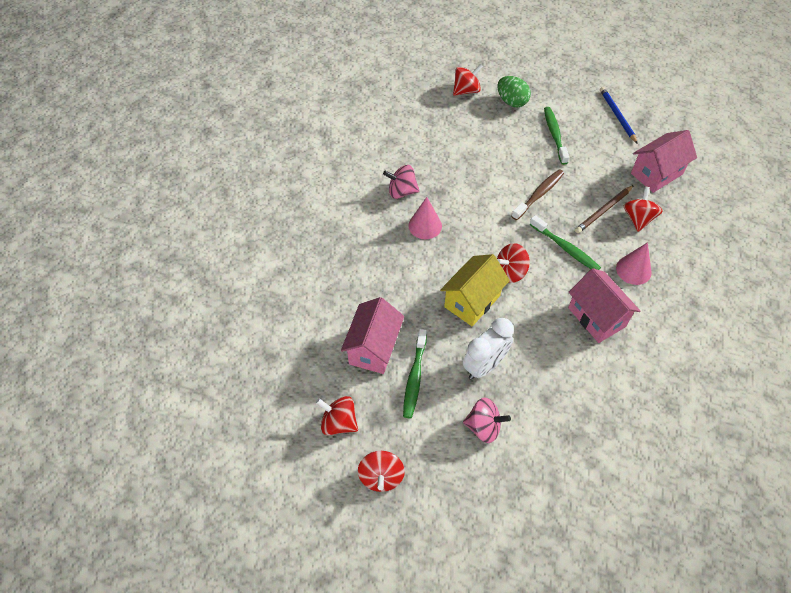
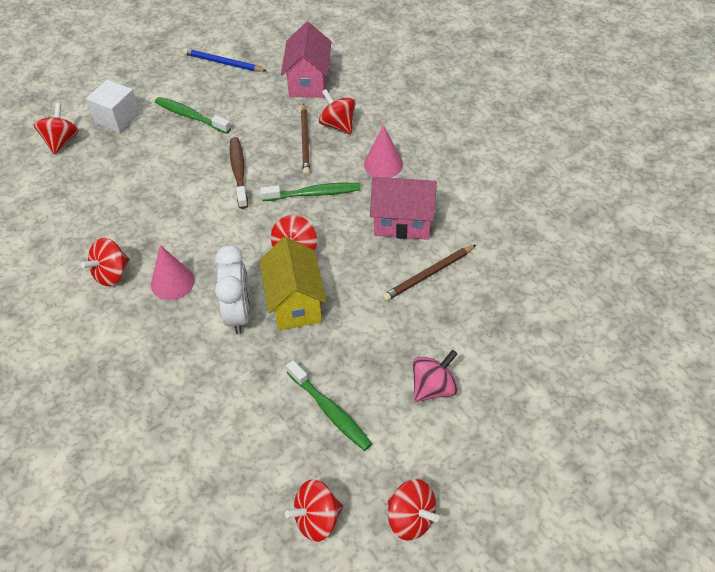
camera: 50 degrees left, 5 degrees down
(373, 348) = (263, 425): pink house -> none
(401, 191) = (111, 274): pink spinning top -> red spinning top
(484, 365) = (371, 341): white clock -> white clock (239, 314)
(511, 101) = (117, 119): green egg -> white cube
(569, 363) = (428, 275): none -> brown pencil

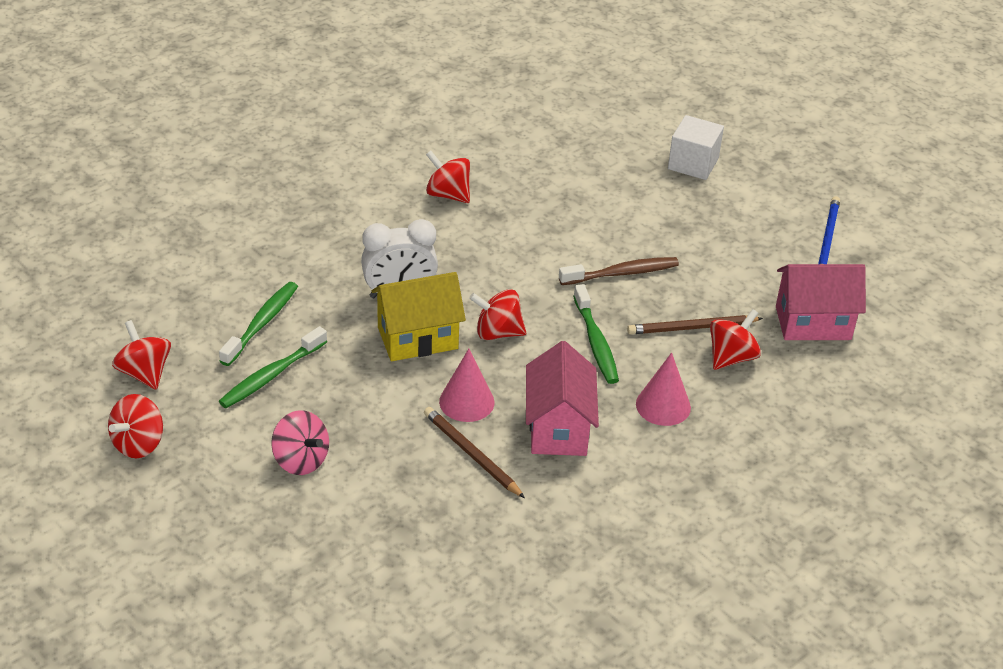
camera: 80 degrees right, 10 degrees down
(61, 141) = (643, 128): red spinning top -> none
(172, 282) = (440, 240): pink cone -> pink cone (466, 402)
(190, 116) = (713, 222): green toothbrush -> green toothbrush (262, 323)

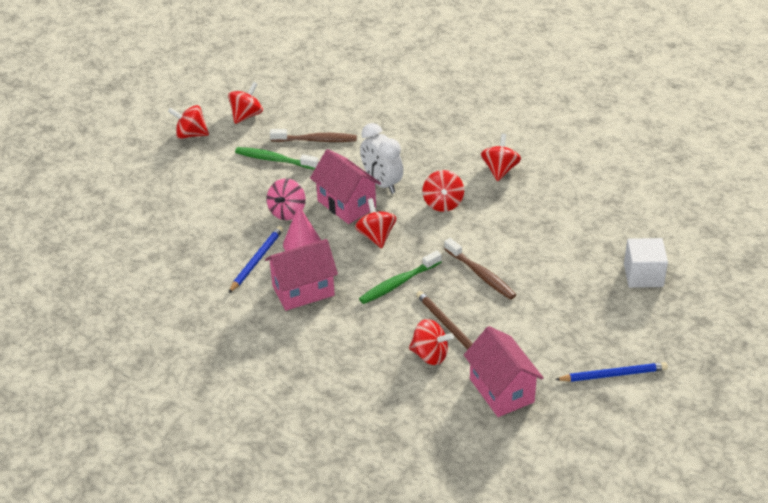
camera: 70 degrees right, 0 degrees up
(262, 323) = (316, 140): green toothbrush -> brown toothbrush
(301, 460) = (212, 195): pink spinning top -> pink spinning top (287, 212)
(417, 338) = (346, 204): yellow house -> pink house
(471, 454) = (256, 260): brown pencil -> blue pencil
(475, 258) = (443, 203): none -> red spinning top
(663, 405) = (356, 333): pink cone -> none

